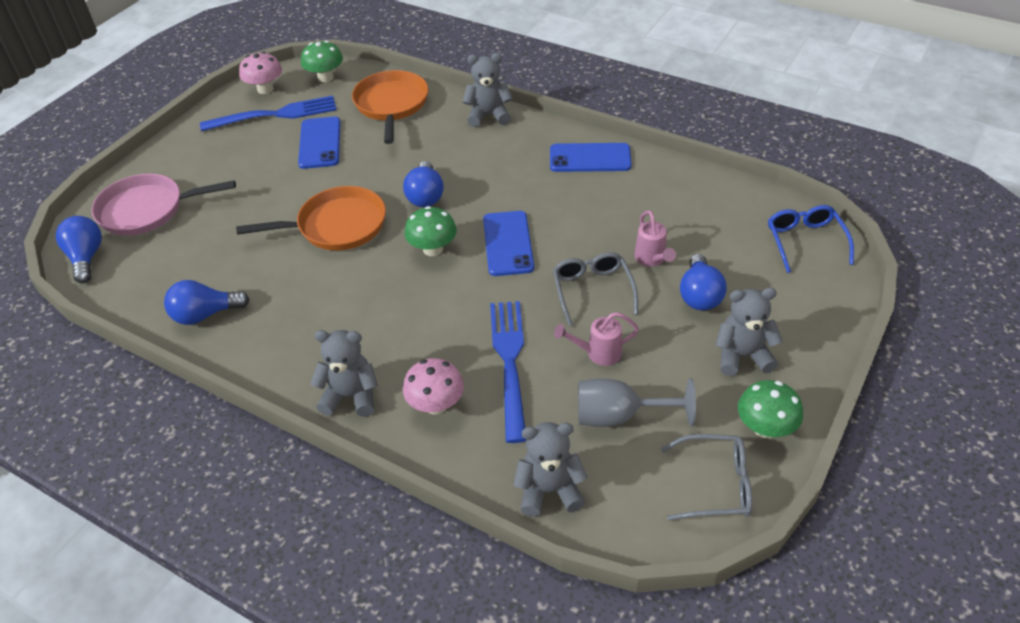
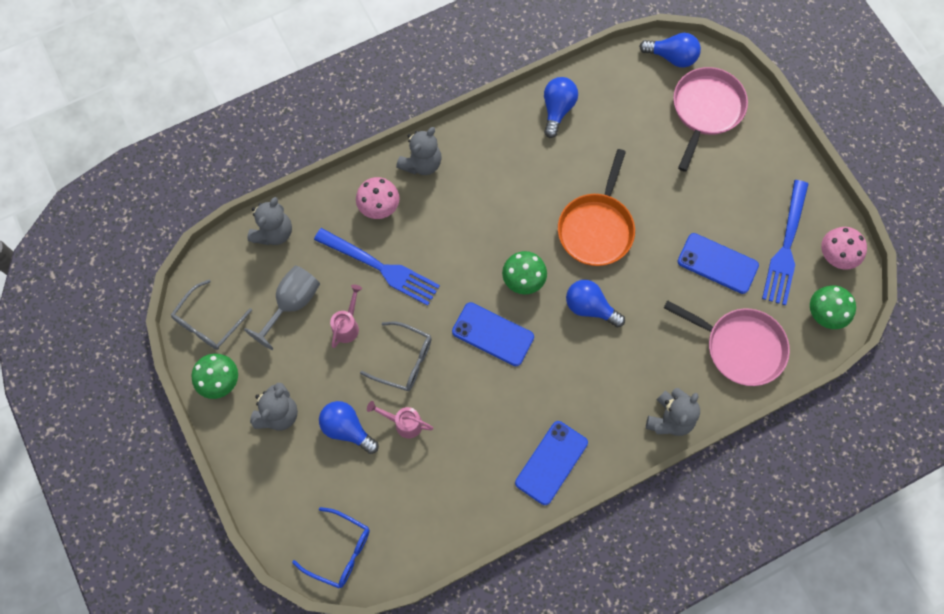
camera: 120 degrees right, 25 degrees up
(391, 105) = (740, 347): orange pan -> pink pan

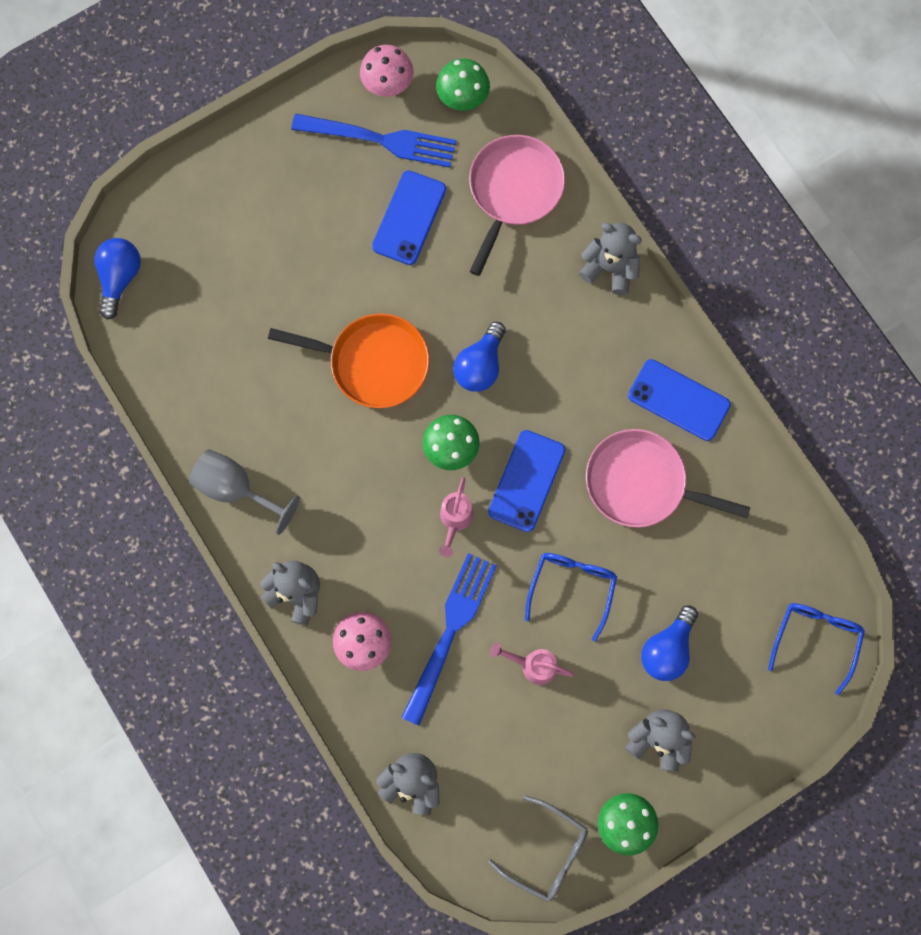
camera: 95 degrees left, 5 degrees up
(292, 304) = (510, 743): grey goblet -> grey goblet (236, 489)
(403, 423) = (651, 580): pink watering can -> pink watering can (455, 520)
(404, 360) = (572, 588): grey glasses -> blue glasses
(557, 110) = (206, 421): blue light bulb -> none
(706, 110) = (197, 234): pink pan -> pink pan (641, 483)

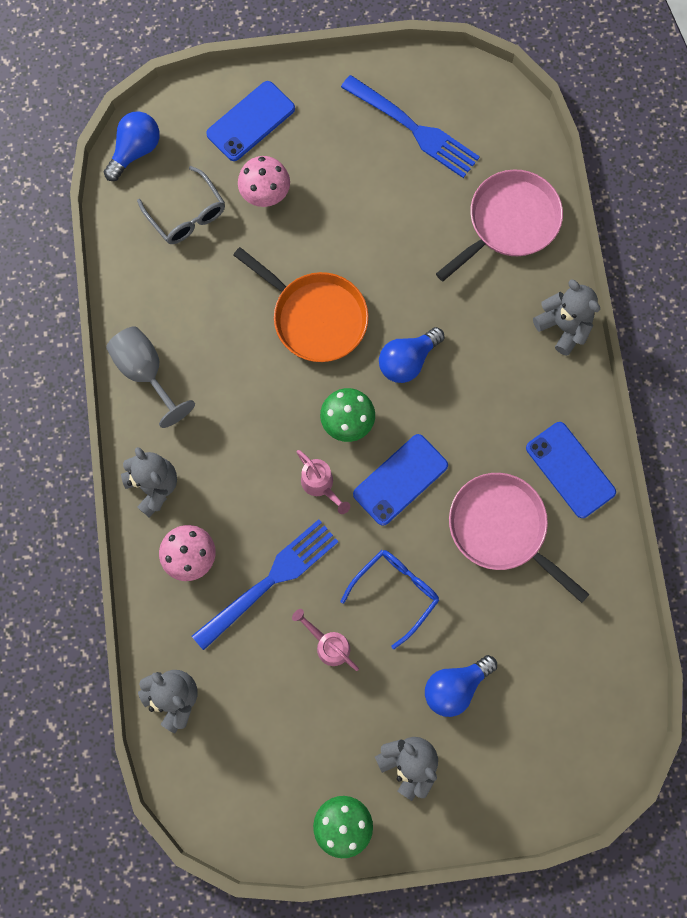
camera: 25 degrees right, 0 degrees up
(387, 84) = (443, 83): pink mushroom -> pink mushroom (265, 193)
(409, 218) = (406, 206): blue phone -> blue phone (251, 121)
(455, 520) = (321, 485): pink watering can -> pink watering can turned 75 degrees counterclockwise
(462, 97) = (503, 122): green mushroom -> none
(547, 852) = (262, 816): grey glasses -> grey glasses (187, 215)
(816, 639) = (594, 741): blue glasses -> none

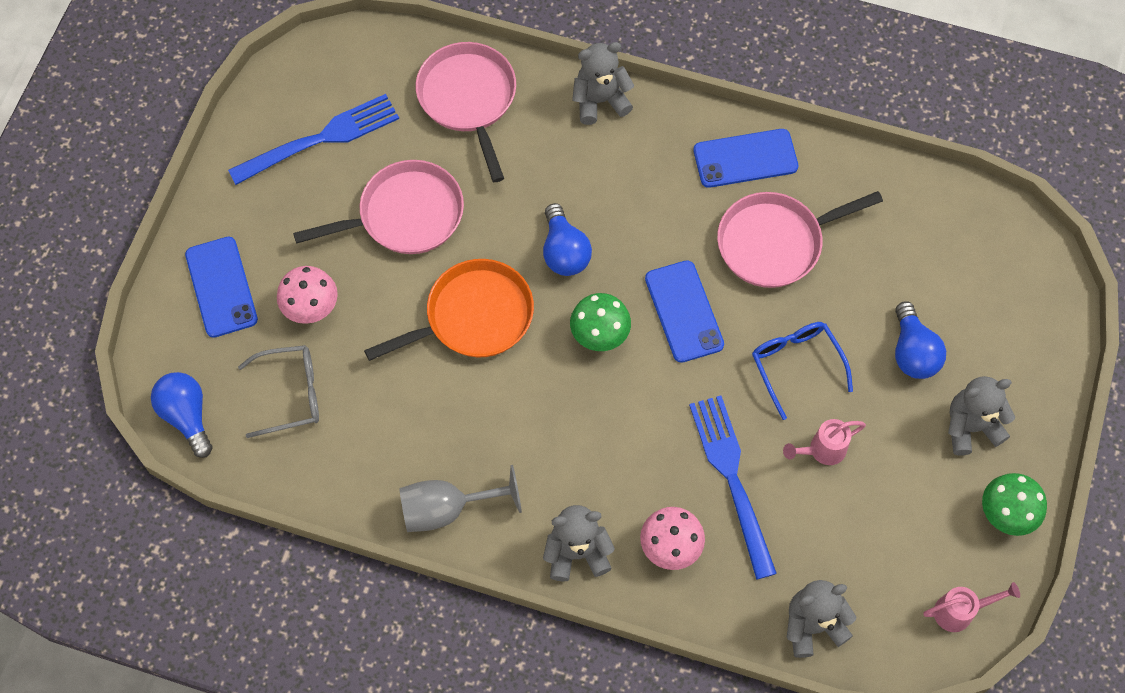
camera: 65 degrees left, 10 degrees down
(321, 485) = (655, 388): pink watering can -> pink watering can (960, 611)
(378, 224) = (405, 215): none -> pink pan

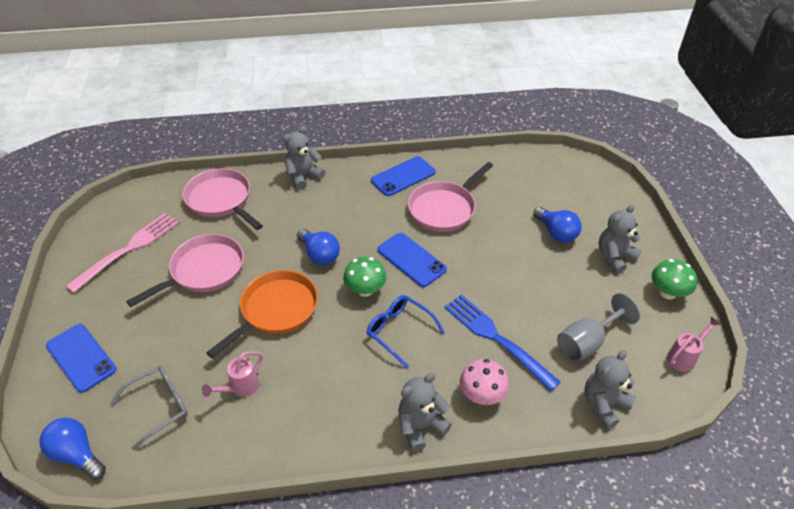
camera: 25 degrees left, 20 degrees down
(311, 307) = (155, 345): pink mushroom -> none
(320, 139) = (128, 249): blue fork -> pink fork
(447, 509) = (311, 436): grey goblet -> grey goblet (587, 342)
(796, 365) = (495, 263): blue glasses -> blue glasses (399, 331)
(821, 450) = (540, 301): pink watering can -> pink watering can (240, 388)

